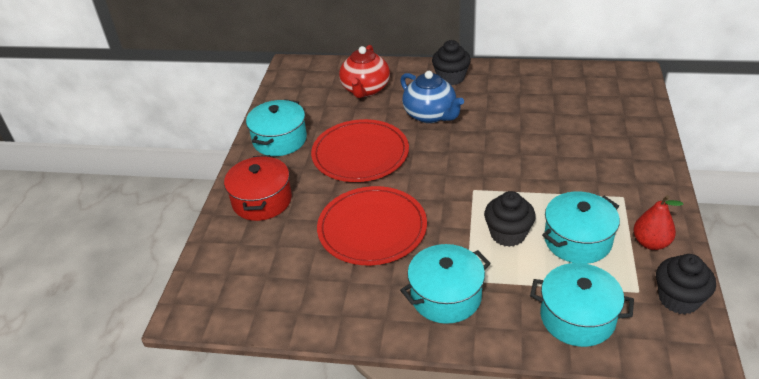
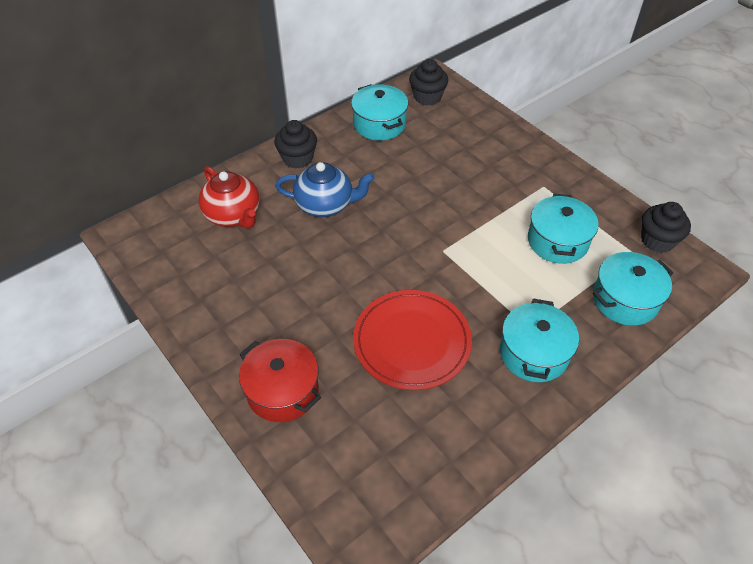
camera: 50 degrees left, 10 degrees up
(280, 140) = (216, 319): turquoise pot -> turquoise pot (379, 124)
(360, 154) = (313, 281): red plate -> none
(508, 234) = (511, 270): black cupcake -> black cupcake (427, 97)
(651, 243) = (598, 211): red pear -> none

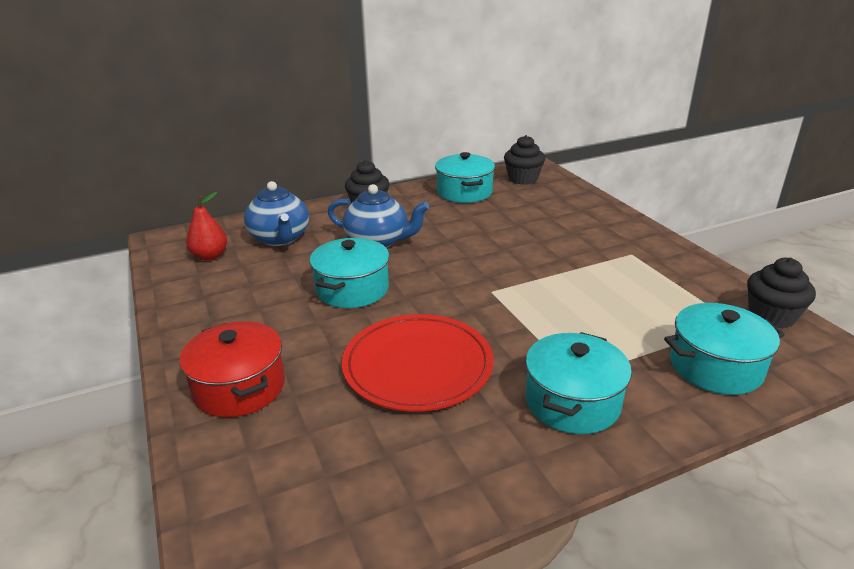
camera: 15 degrees right, 20 degrees down
(179, 249) = (210, 256): none -> red pear
(233, 215) = (280, 238): red teapot -> blue teapot
(557, 241) = (636, 301): turquoise pot -> turquoise pot (352, 289)

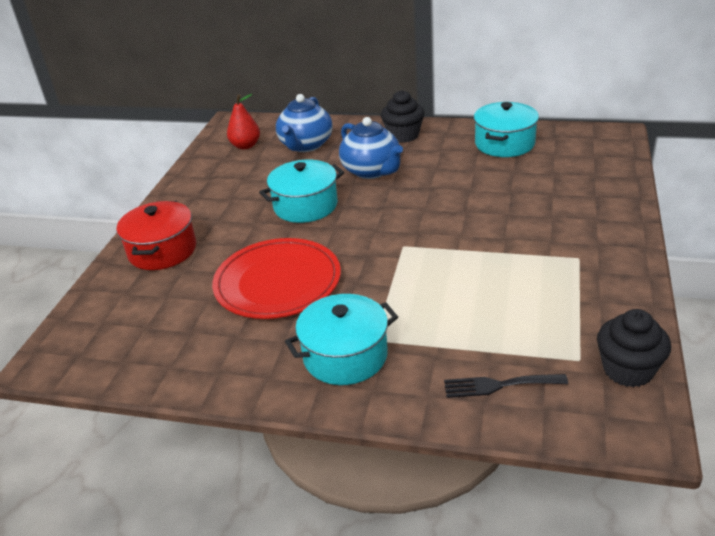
camera: 40 degrees right, 5 degrees up
(523, 179) = (582, 145): black cupcake -> none
(715, 367) = (498, 385): turquoise pot -> black fork

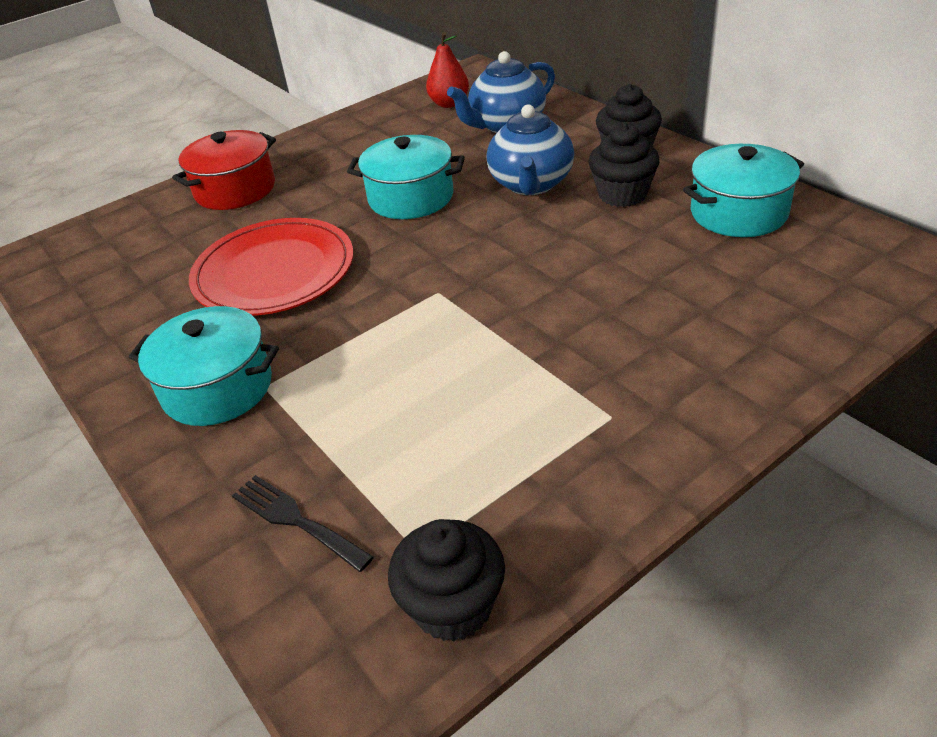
camera: 40 degrees right, 5 degrees up
(432, 157) = (622, 194): none -> black cupcake

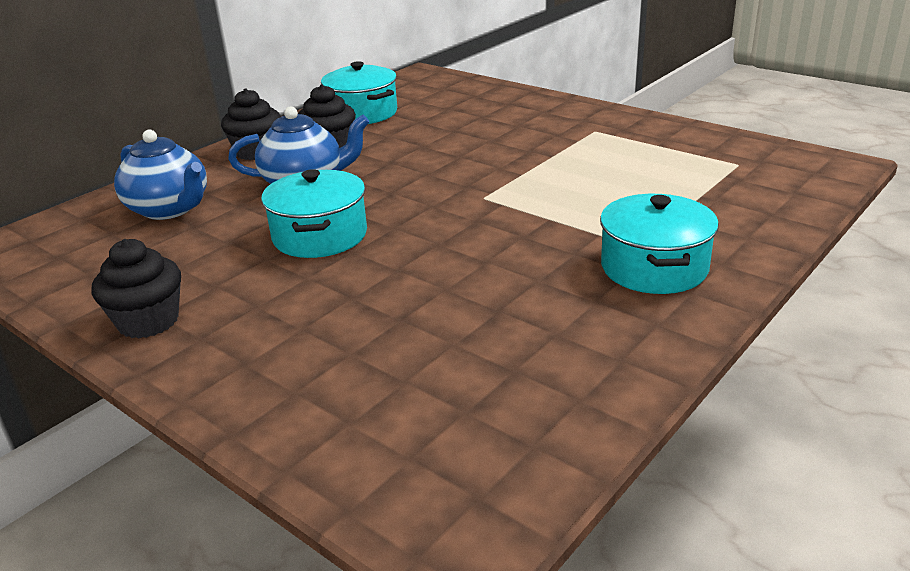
camera: 105 degrees left, 10 degrees down
(235, 189) = (274, 367): red pot -> none
(274, 272) = (469, 284): red plate -> none
(295, 520) = (752, 203): black fork -> none
(449, 103) = (86, 251): red pear -> none
(453, 606) = (763, 151): black cupcake -> black cupcake (148, 321)

